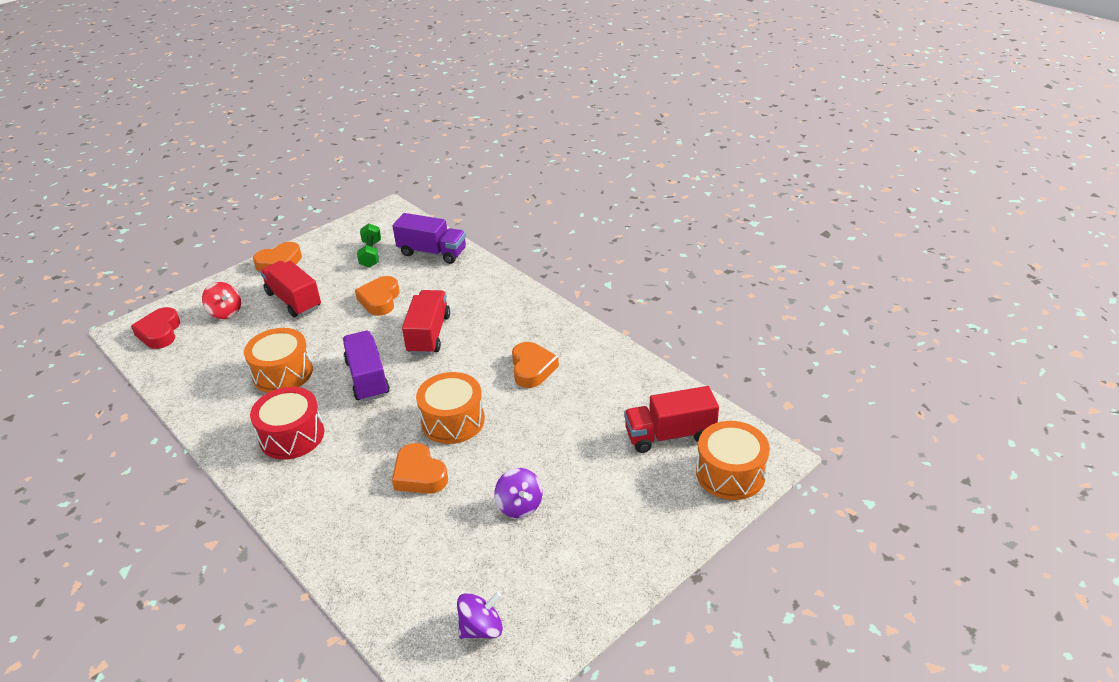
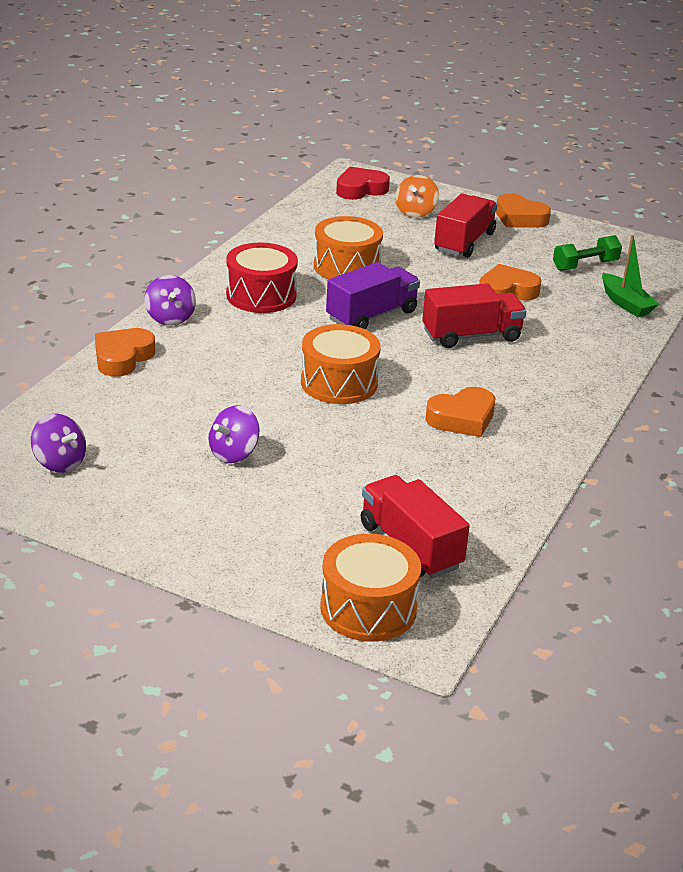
camera: 65 degrees right, 5 degrees down
(225, 312) = (415, 212): red spinning top -> orange spinning top
(288, 505) = (170, 318): none -> purple spinning top
(419, 475) = (246, 380): orange heart -> orange heart (122, 357)
(432, 252) = (625, 303): purple truck -> green boat

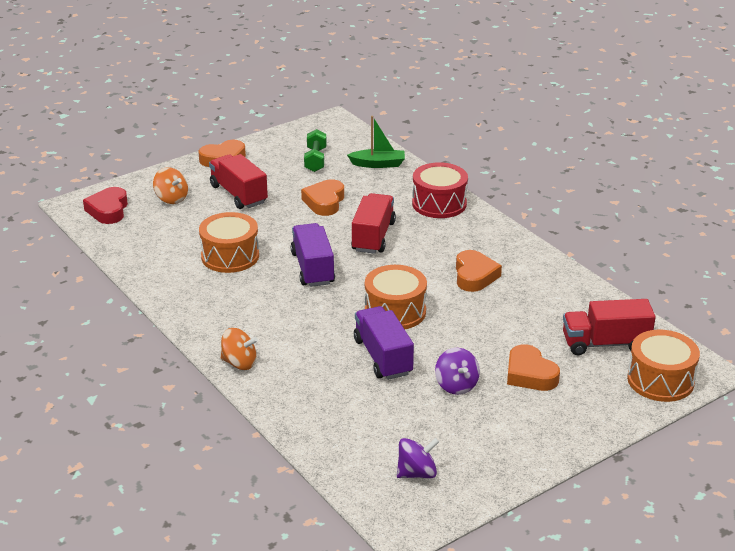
camera: 60 degrees left, 0 degrees up
(122, 357) = (283, 403): orange heart -> orange heart (530, 374)
(170, 318) = (239, 363): purple spinning top -> orange spinning top
(248, 395) = (383, 357): none -> purple truck
(261, 295) = (241, 309): red drum -> red drum (439, 204)

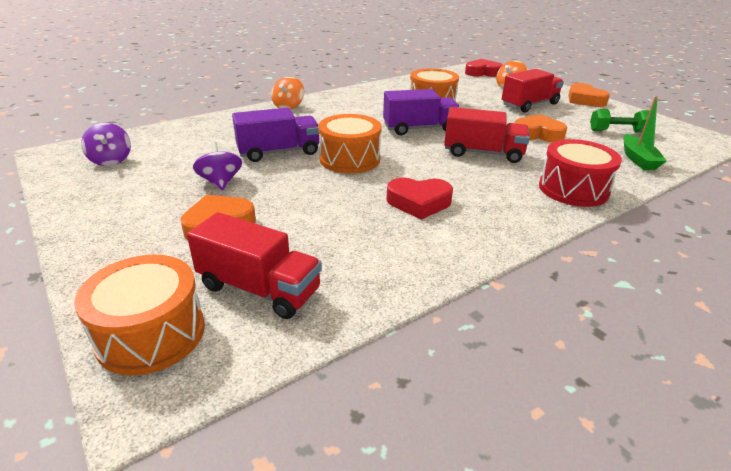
camera: 90 degrees right, 0 degrees up
(456, 385) = (220, 182): purple spinning top -> purple spinning top turned 90 degrees clockwise
(474, 276) = (419, 202): orange heart -> red heart
(605, 343) = (259, 289): red truck -> red truck turned 120 degrees clockwise

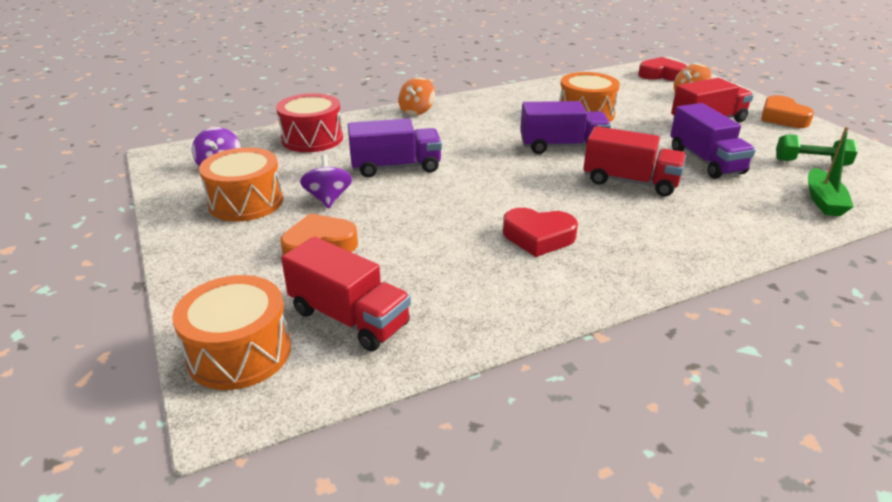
camera: 10 degrees right, 0 degrees up
(349, 159) = (472, 180): orange drum -> orange drum (246, 202)
(538, 134) = (705, 161): orange heart -> purple truck
(573, 189) = (726, 234): red drum -> red drum (312, 139)

